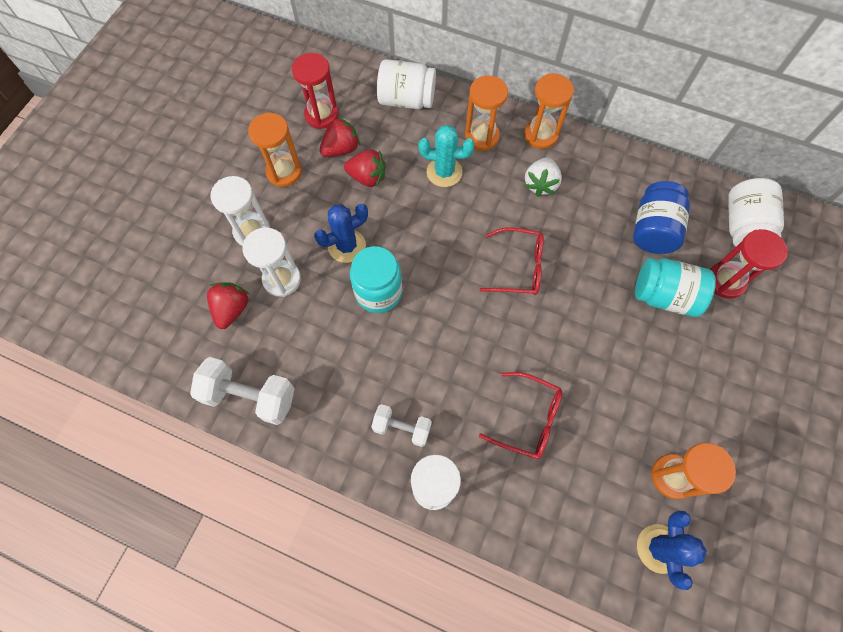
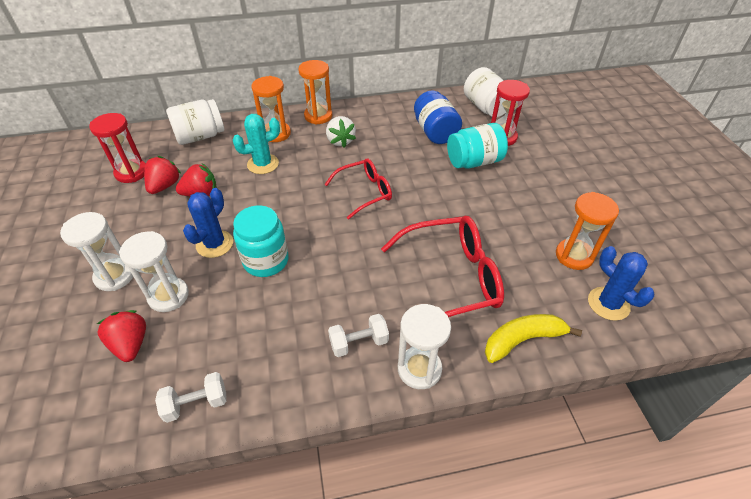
camera: 35 degrees left, 20 degrees down
(250, 396) = (196, 403): white dumbbell -> white dumbbell, size x0.61
(284, 172) = (120, 222): orange hourglass -> none
(528, 419) = (450, 278): red glasses -> red glasses, size x1.61
(544, 524) = (523, 340): none -> yellow banana

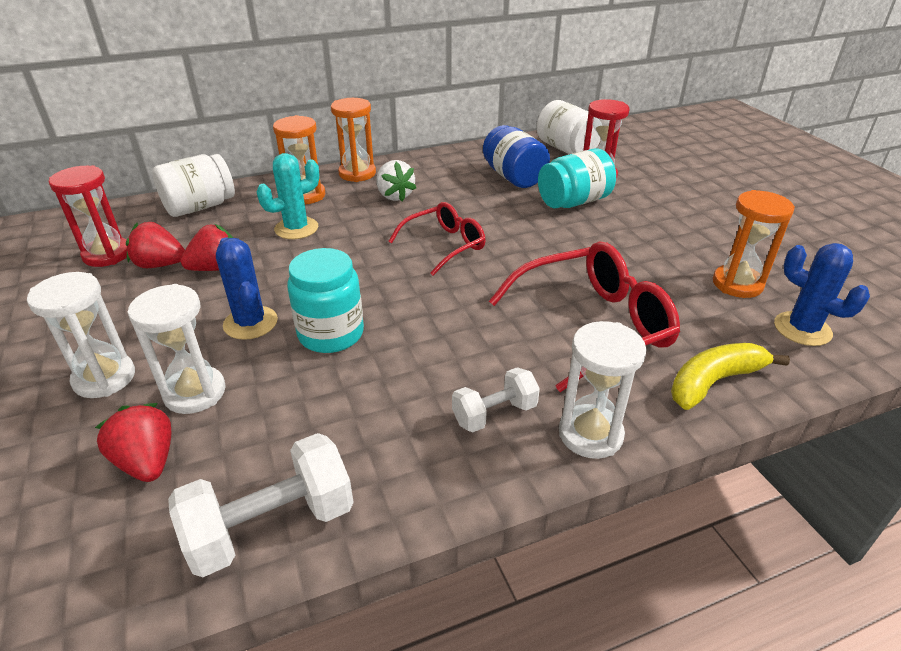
camera: 10 degrees left, 10 degrees down
(164, 186) = (160, 265): red strawberry -> red strawberry turned 90 degrees counterclockwise
(196, 403) = (271, 526): white dumbbell -> white dumbbell, size x1.64
(214, 244) = (250, 323): blue cactus -> blue cactus turned 45 degrees counterclockwise

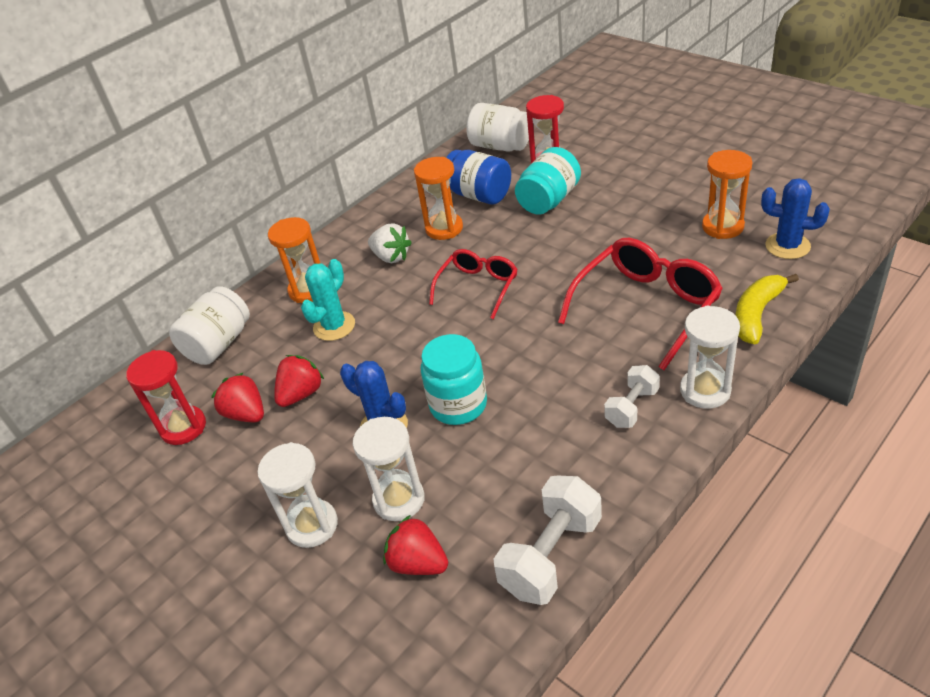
camera: 20 degrees left, 5 degrees up
(160, 265) = (246, 414): red strawberry -> red strawberry turned 60 degrees clockwise
(357, 173) = (334, 247): orange hourglass -> orange hourglass (444, 228)

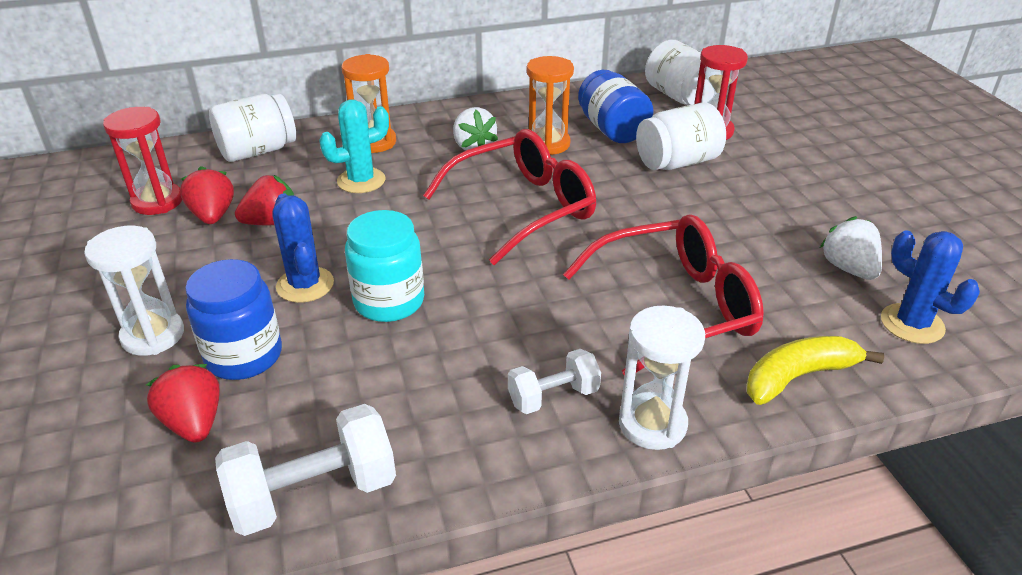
camera: 25 degrees right, 5 degrees down
(399, 500) = (244, 356): white hourglass -> blue jar
(478, 287) = (522, 208): red glasses -> red glasses, size x1.61
(549, 200) = (677, 162): turquoise jar -> white jar
(722, 227) = (848, 268): orange hourglass -> white strawberry

